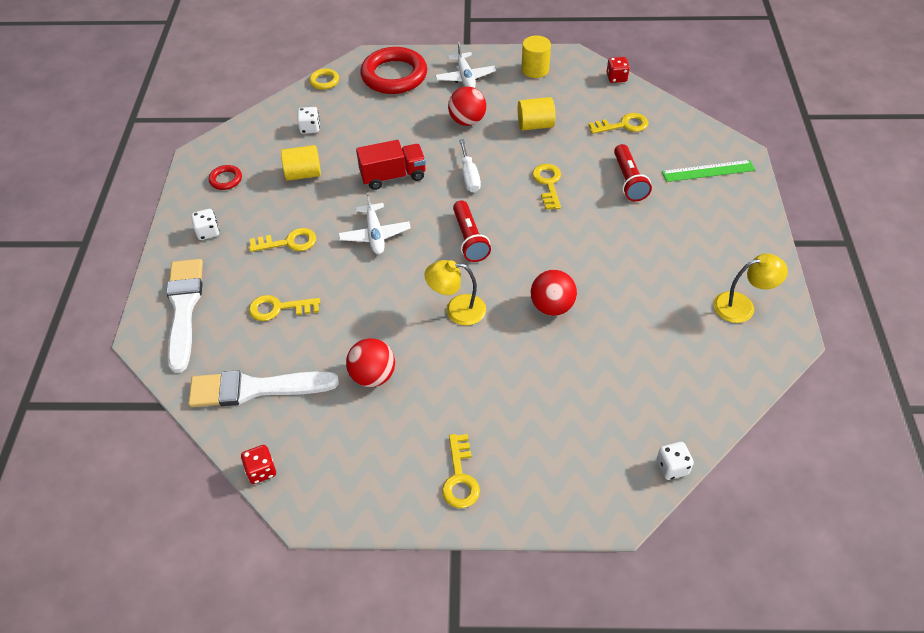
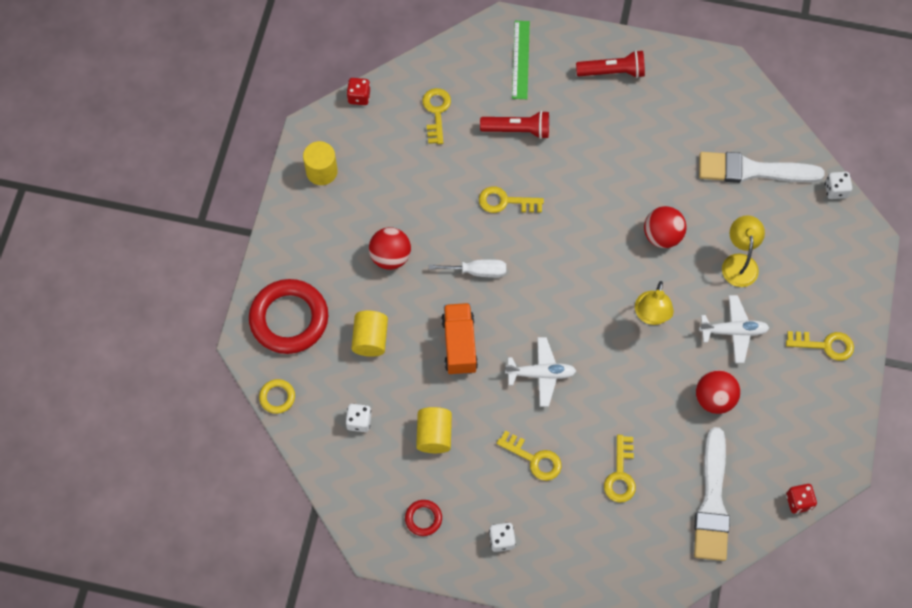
camera: 80 degrees left, 15 degrees up
(184, 308) = (604, 566): white brush -> white brush (752, 170)
(288, 242) = (534, 459): yellow key -> yellow key turned 120 degrees clockwise
(393, 176) = (459, 345): red truck -> orange truck
(465, 77) = (314, 244): white plane -> white plane (733, 331)
(469, 239) = (565, 288): red flashlight -> red flashlight (612, 72)
(535, 125) = (414, 193): yellow cylinder -> yellow cylinder (370, 339)
(742, 306) = (688, 89): yellow lamp -> yellow lamp (739, 262)

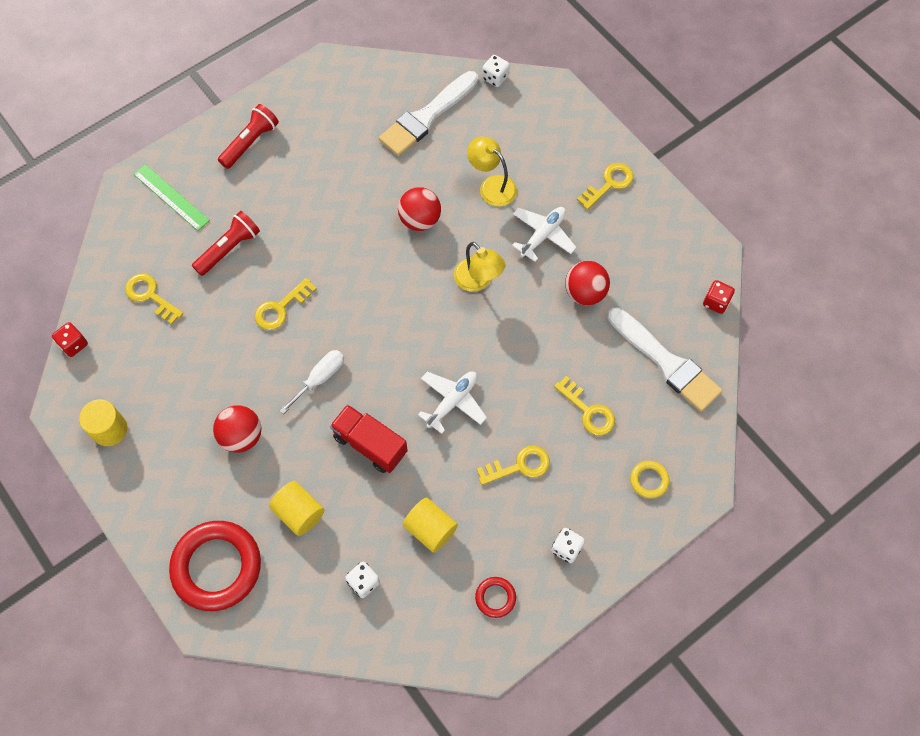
camera: 50 degrees left, 0 degrees up
(277, 397) = (279, 636): yellow ring -> yellow ring (649, 480)
(459, 345) = (370, 444): orange truck -> red truck

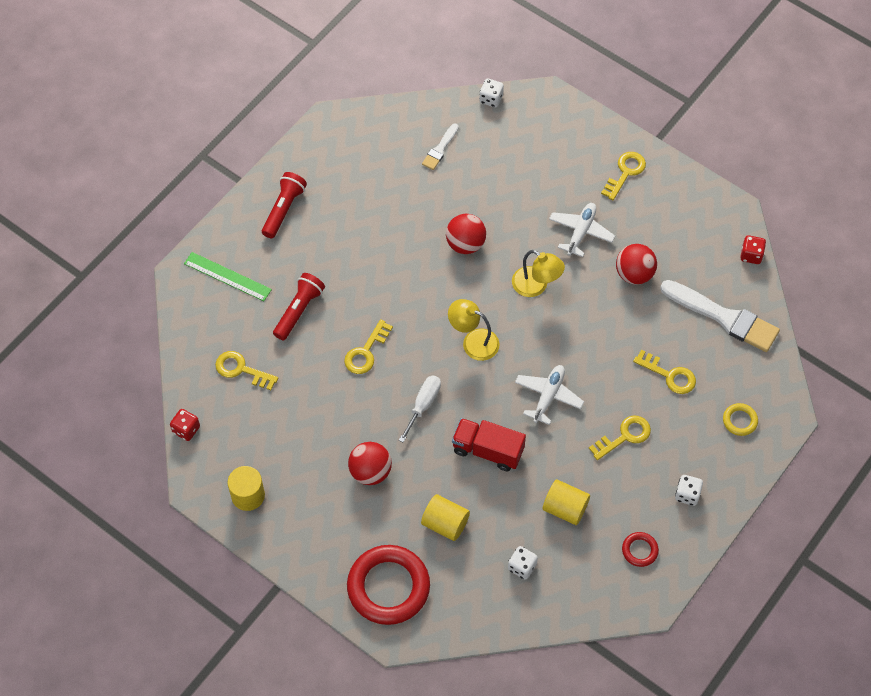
camera: 15 degrees left, 5 degrees down
(427, 117) = (440, 149): white brush -> white brush, size x0.50
(492, 186) = (520, 198): yellow lamp -> yellow lamp (473, 341)

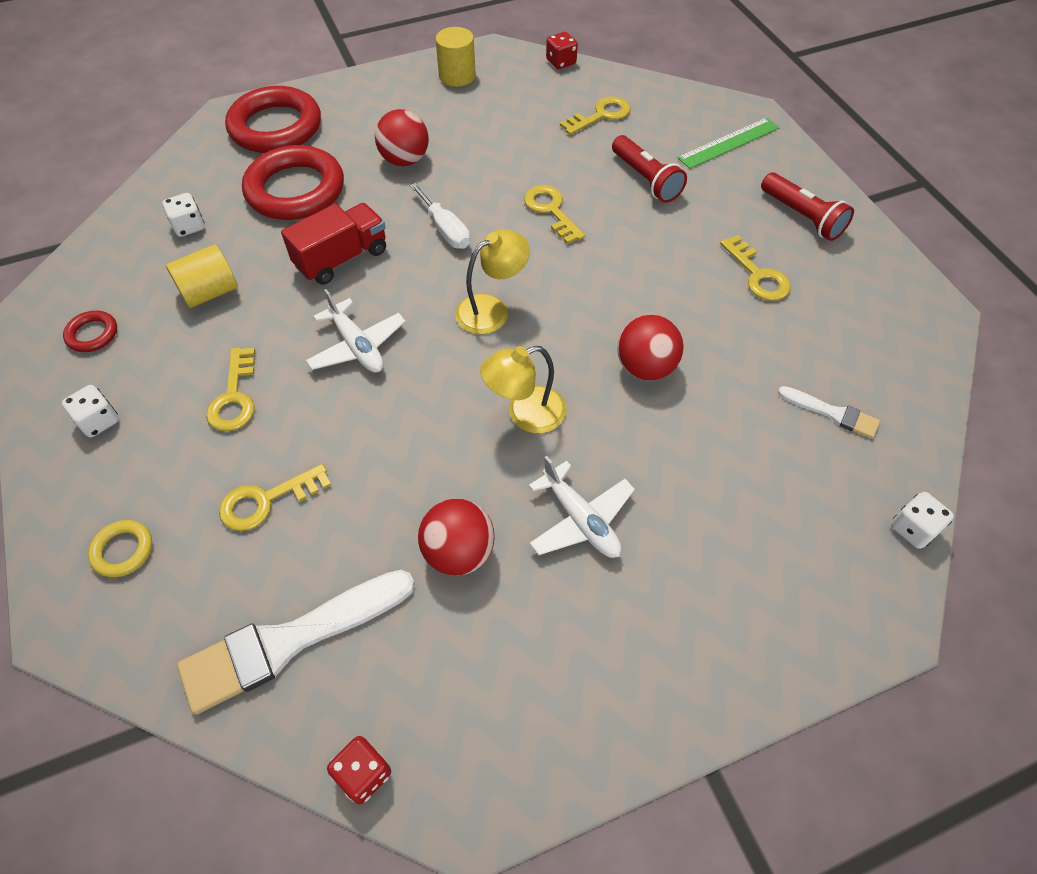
camera: 120 degrees right, 5 degrees down
(440, 149) = (832, 413): white brush -> white brush turned 150 degrees clockwise
(445, 523) = (295, 190): yellow cylinder -> red ring
(625, 173) = (660, 657): yellow key -> yellow key (757, 275)

